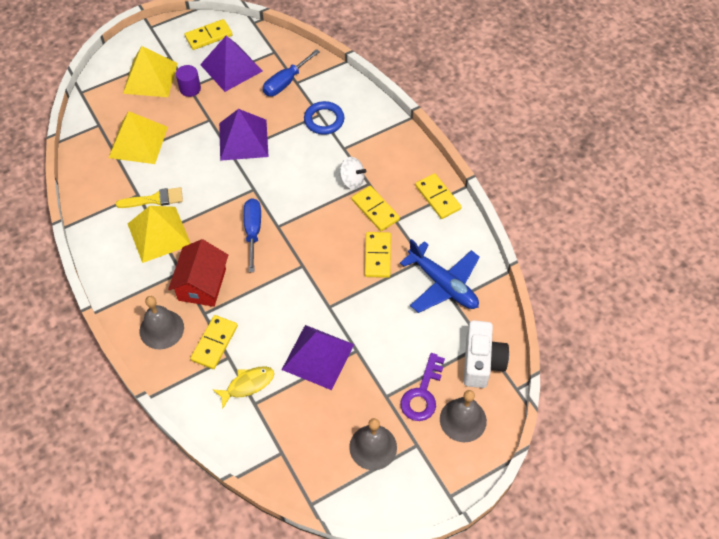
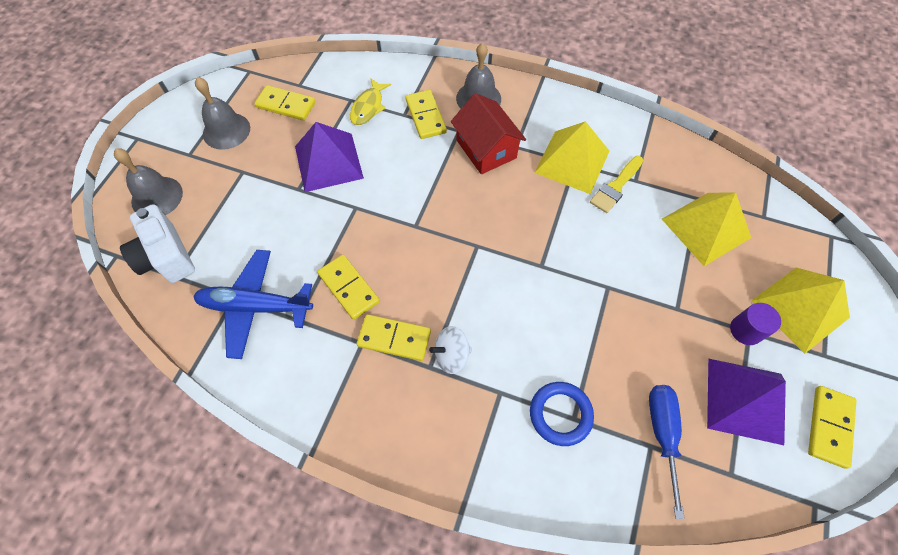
camera: 140 degrees right, 5 degrees up
(243, 139) = (615, 313): purple pyramid -> none
(253, 231) = (494, 223): blue screwdriver -> none
(422, 393) = (209, 194): purple key -> none
(437, 197) = (334, 411): yellow domino -> yellow domino (286, 105)

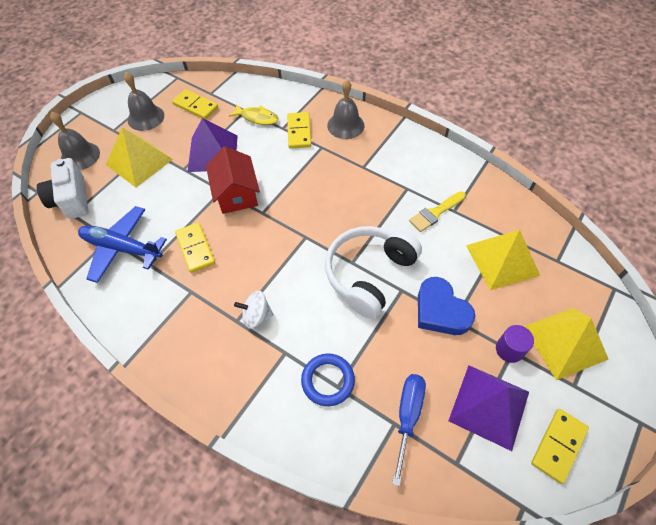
camera: 15 degrees right, 5 degrees down
(368, 107) = (257, 118): yellow fish -> yellow fish turned 105 degrees counterclockwise
(394, 339) = (216, 293): yellow domino -> none
(486, 149) = (338, 165): red house -> red house (236, 193)
(565, 276) = (369, 274): none -> white headphones
(572, 161) = (405, 186): yellow pyramid -> yellow pyramid (139, 162)
(658, 302) = (440, 311): none -> blue heart

